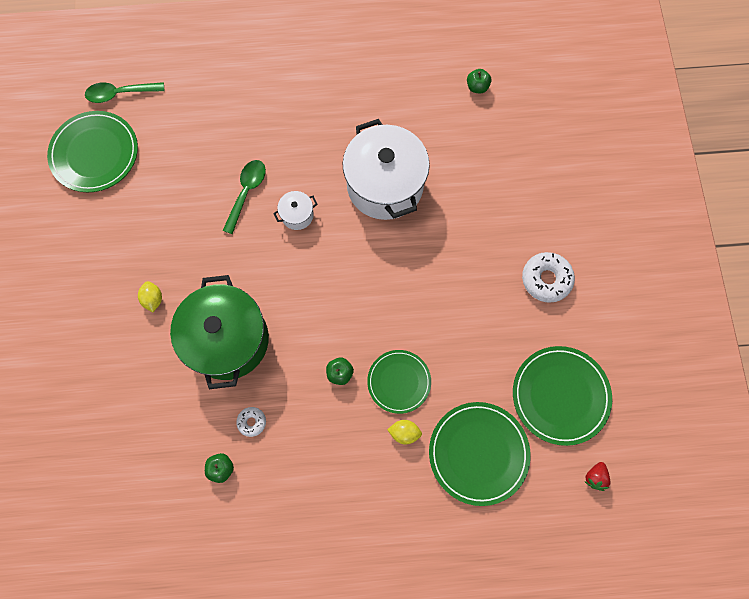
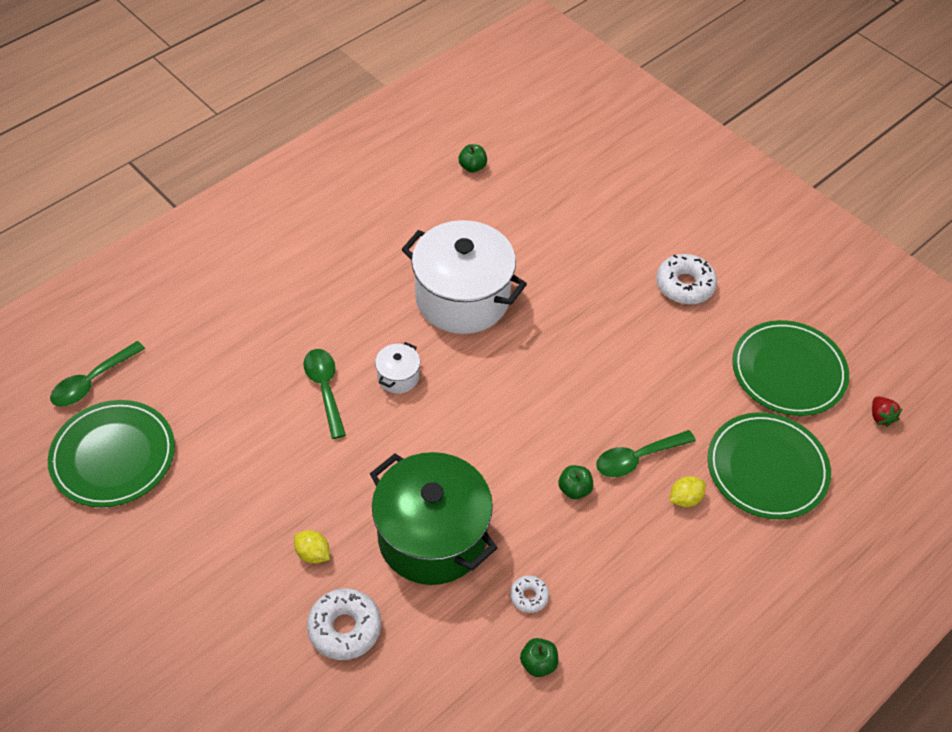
camera: 40 degrees left, 20 degrees down
(133, 360) = (344, 628): none -> white donut
(399, 382) = (637, 458): green plate -> green spoon

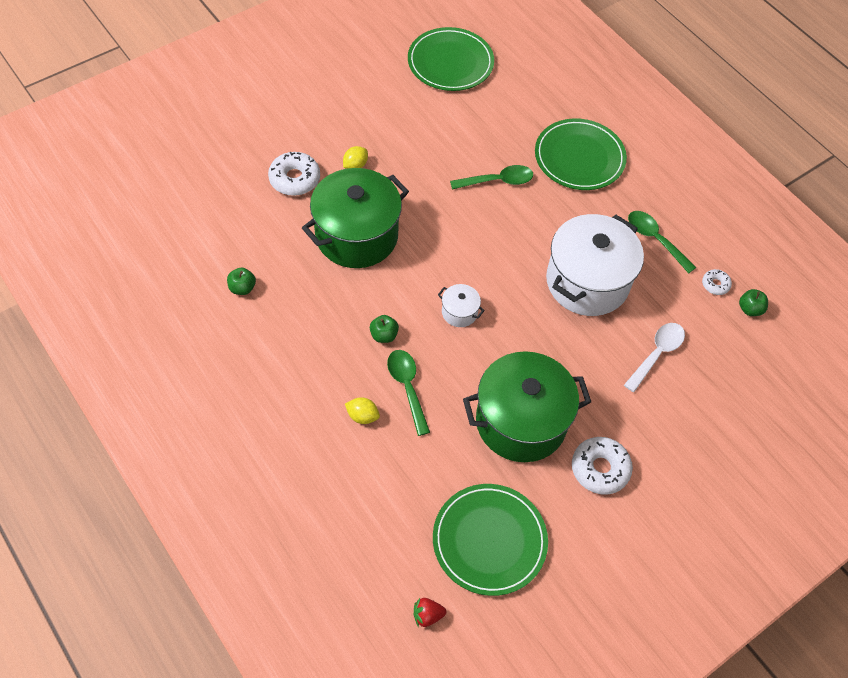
camera: 95 degrees right, 5 degrees up
(92, 381) = (515, 51): green spoon -> green spoon (655, 239)
(398, 377) = (506, 228): white pot -> white pot (459, 312)
(529, 596) = (296, 290): white donut -> white donut (715, 284)
(542, 240) = (657, 354): none -> white spoon
(651, 351) = (521, 422): none -> green pot
(685, 499) = (362, 416): yellow lemon -> yellow lemon turned 45 degrees counterclockwise
(767, 468) = (383, 491): green plate -> green plate (579, 157)

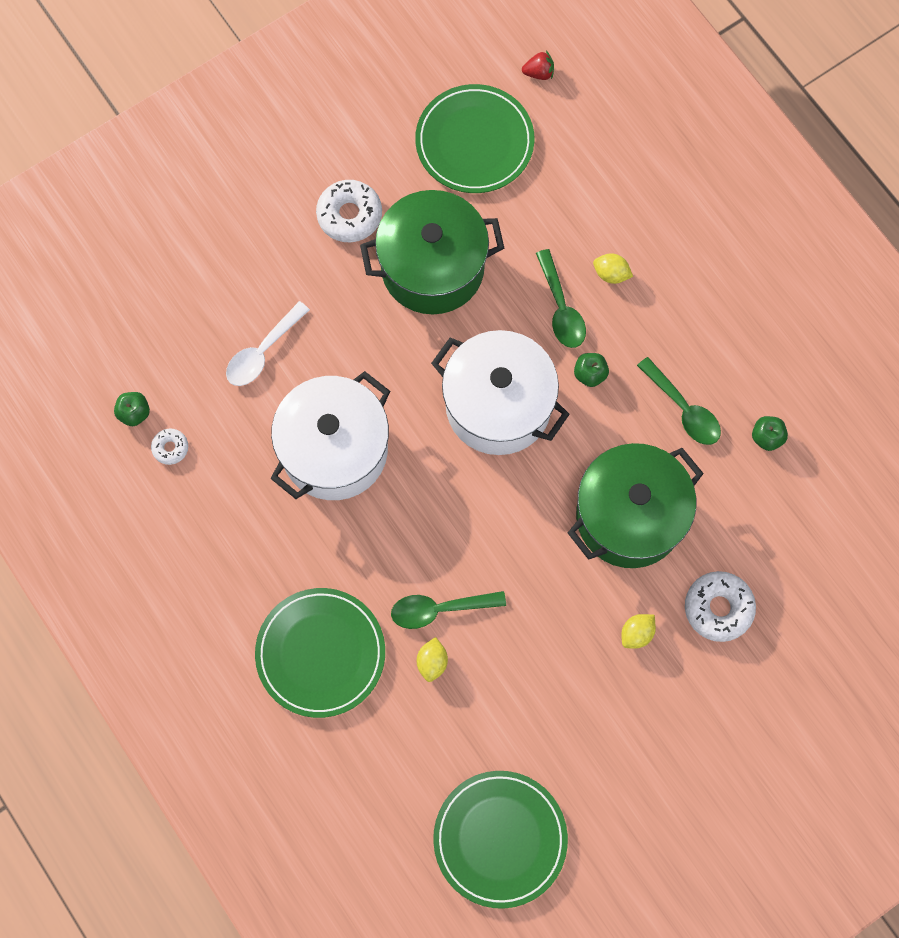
camera: 175 degrees left, 15 degrees up
(459, 312) = (498, 405): white pot -> white pot, size x2.38
(500, 151) = (432, 662): none -> yellow lemon
(655, 239) = (236, 515): green spoon -> green spoon (683, 409)

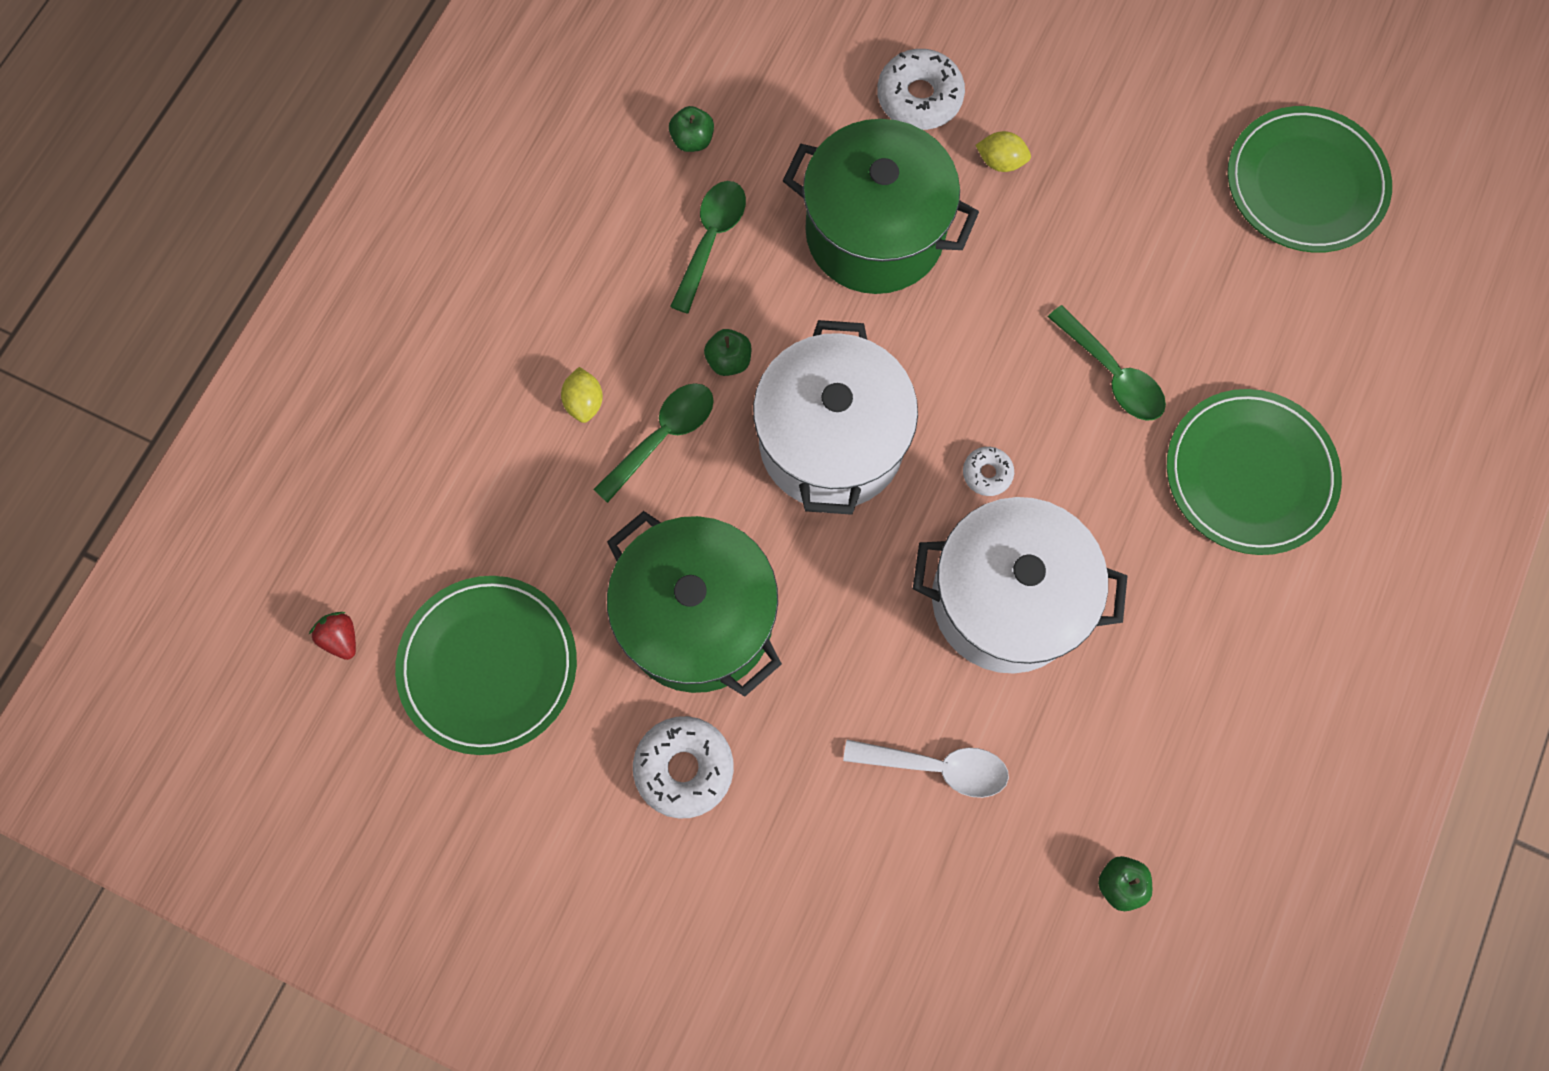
camera: 120 degrees left, 0 degrees up
(170, 448) = (1133, 806): white donut -> white donut (987, 473)
(432, 662) = (1175, 349): yellow lemon -> none

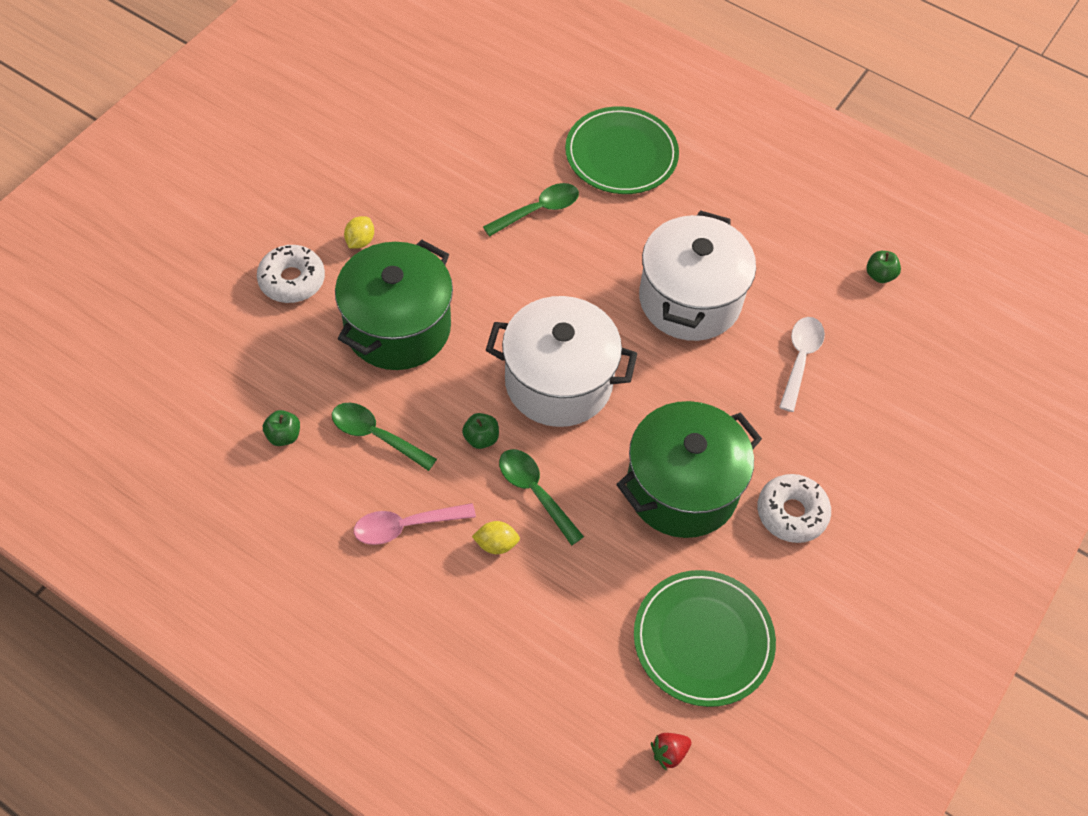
camera: 85 degrees left, 15 degrees down
(593, 297) = (406, 526): none -> pink spoon
(987, 473) = (598, 293): white donut -> none
(1305, 184) = (423, 81): green plate -> none

